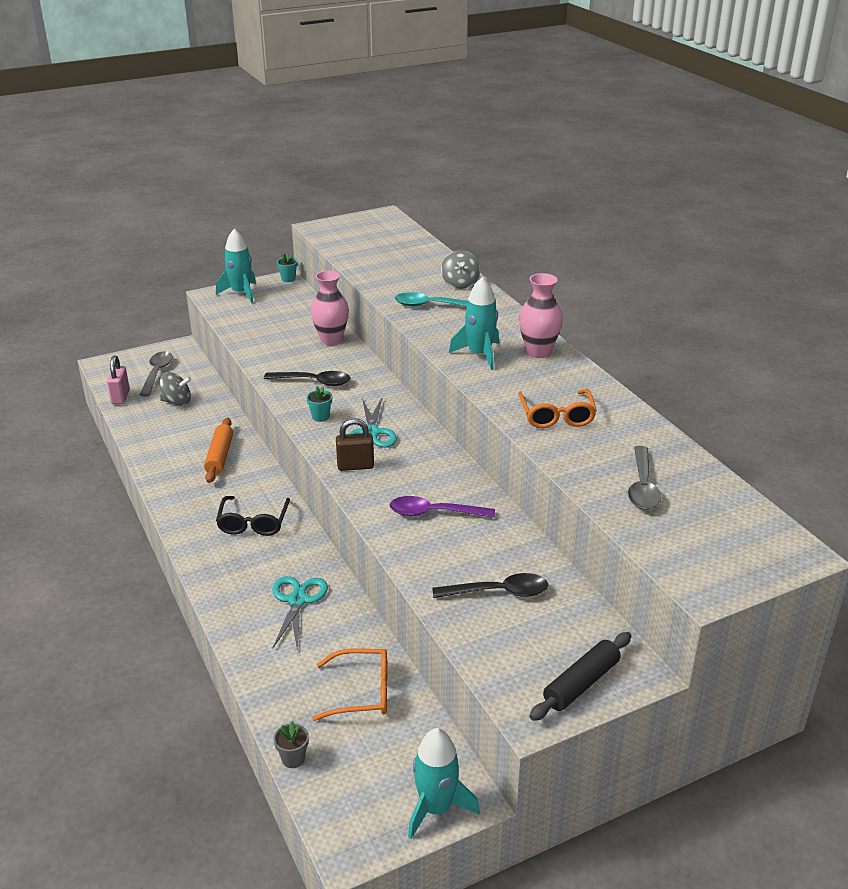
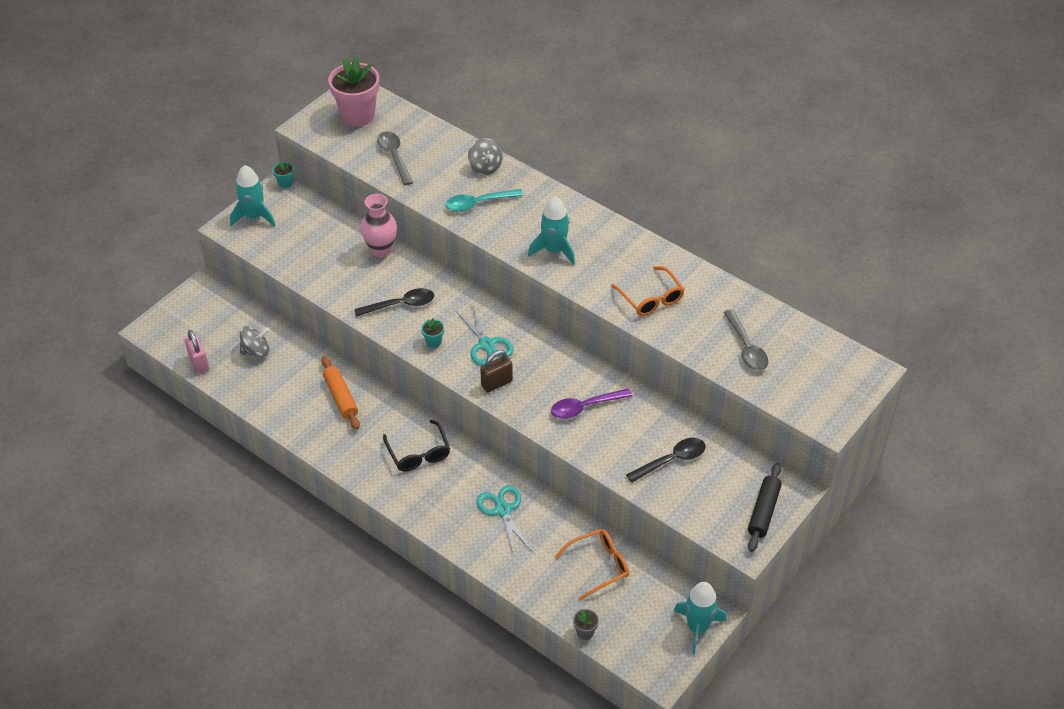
camera: 25 degrees left, 15 degrees up
(157, 373) = (210, 324): grey spoon -> grey spoon (394, 157)
(372, 229) = (358, 115): none -> pink flower pot
(538, 352) = (598, 232): pink vase -> none

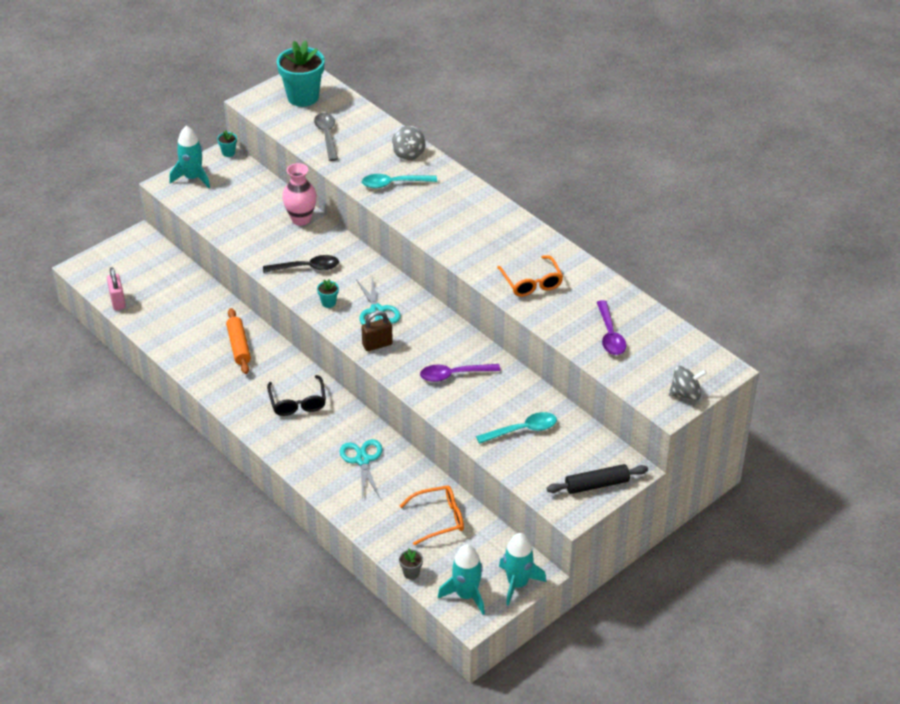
camera: 10 degrees right, 5 degrees down
(256, 351) = (172, 297): grey spinning top -> grey spinning top (685, 394)
(358, 115) = (303, 97): pink flower pot -> turquoise flower pot
(554, 250) = (453, 231): turquoise rocket -> turquoise rocket (466, 595)
(671, 460) = (522, 430): black spoon -> turquoise spoon
(746, 347) = (610, 335): grey spoon -> purple spoon
(763, 511) = (597, 484): black rolling pin -> black rolling pin turned 45 degrees clockwise

